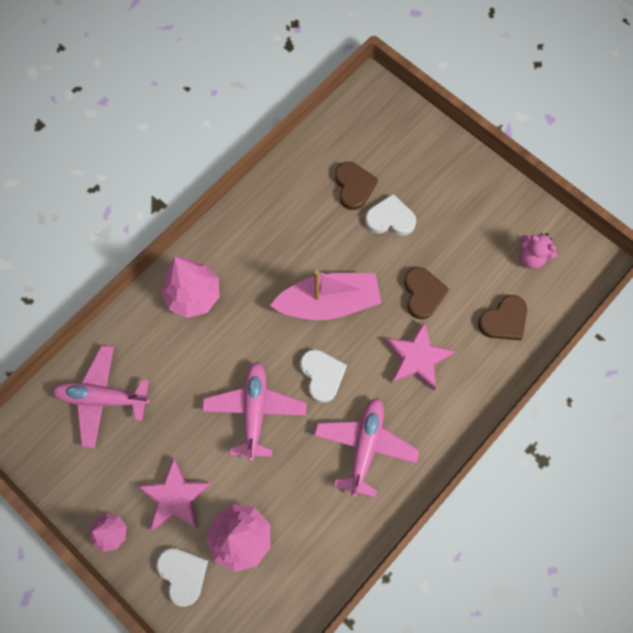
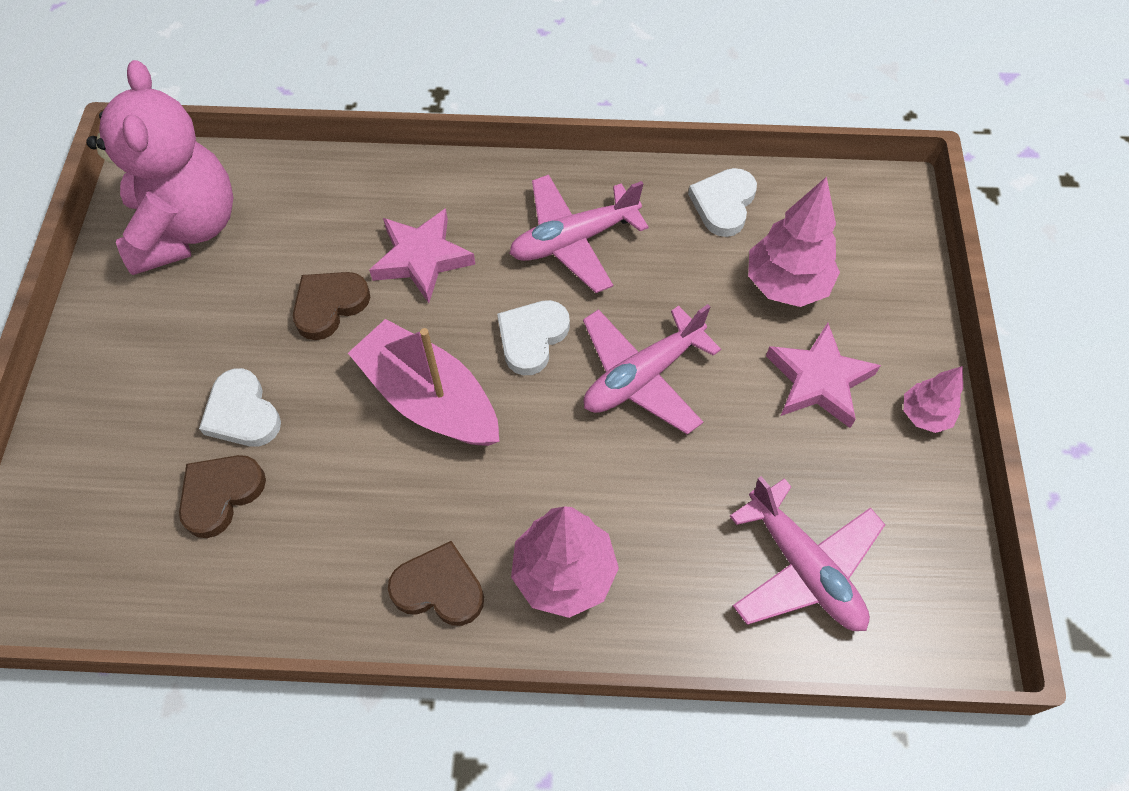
camera: 130 degrees left, 10 degrees down
(183, 574) = (879, 309): white heart -> white heart (723, 204)
(503, 320) = (299, 207): brown heart -> brown heart (439, 588)
(531, 257) = (186, 228): pink teddy bear -> pink teddy bear, size x2.28

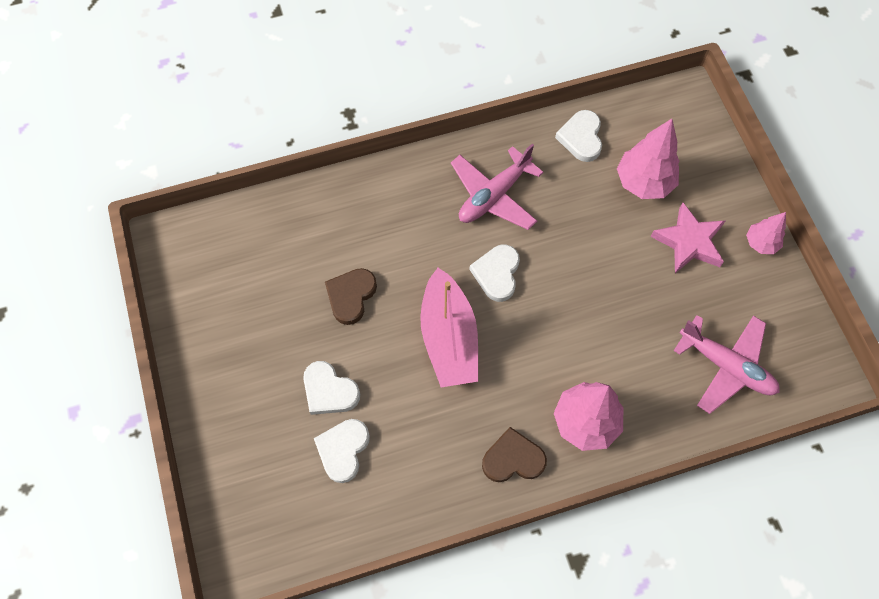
camera: 20 degrees left, 5 degrees up
(186, 228) = (221, 273): pink teddy bear -> none
(221, 494) = (343, 450): brown heart -> white heart
(422, 258) = (398, 242): pink star -> none
(429, 398) = (449, 338): pink boat -> pink boat turned 120 degrees counterclockwise
(642, 376) = (579, 276): pink plane -> none

